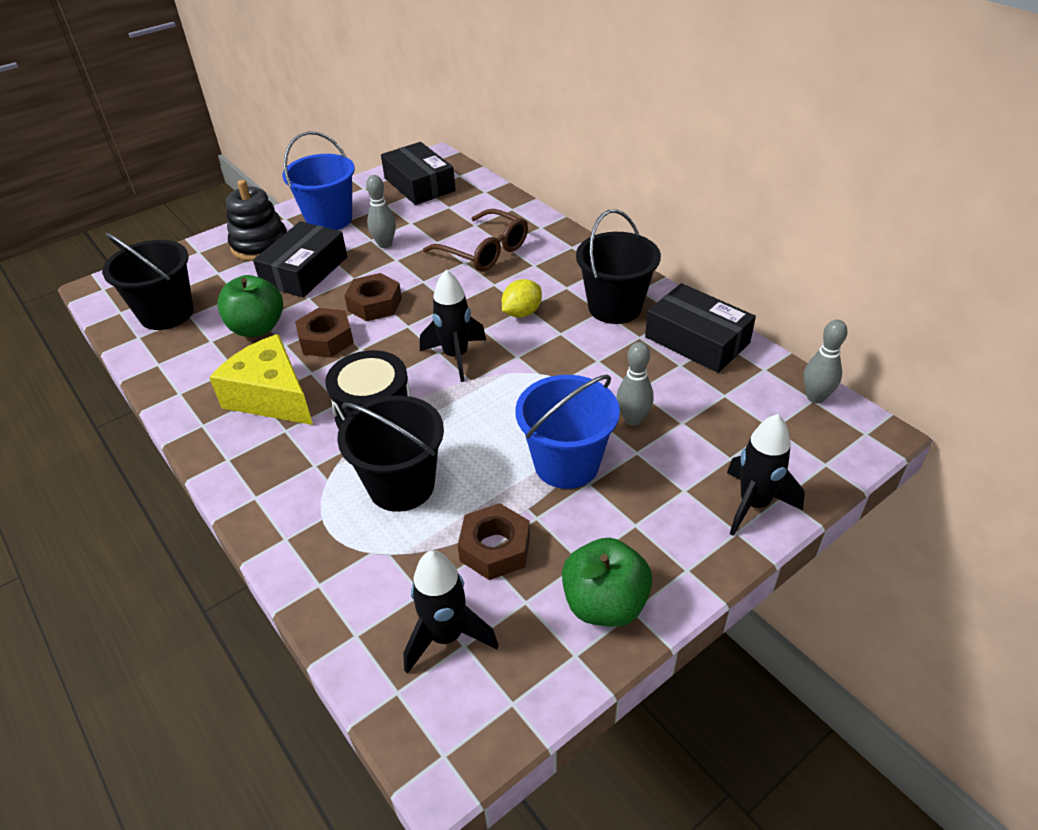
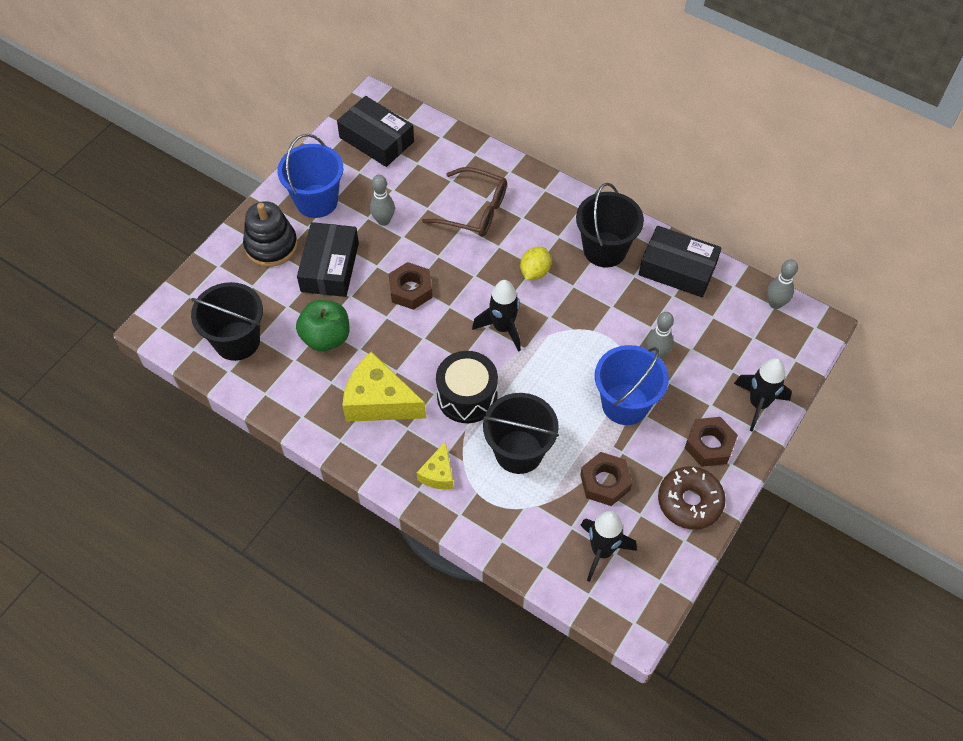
camera: 20 degrees left, 15 degrees up
(288, 486) = (438, 474): none -> yellow cheese
(326, 340) = (391, 336): brown nut -> brown nut (709, 445)
(604, 604) = (689, 502): green apple -> brown donut

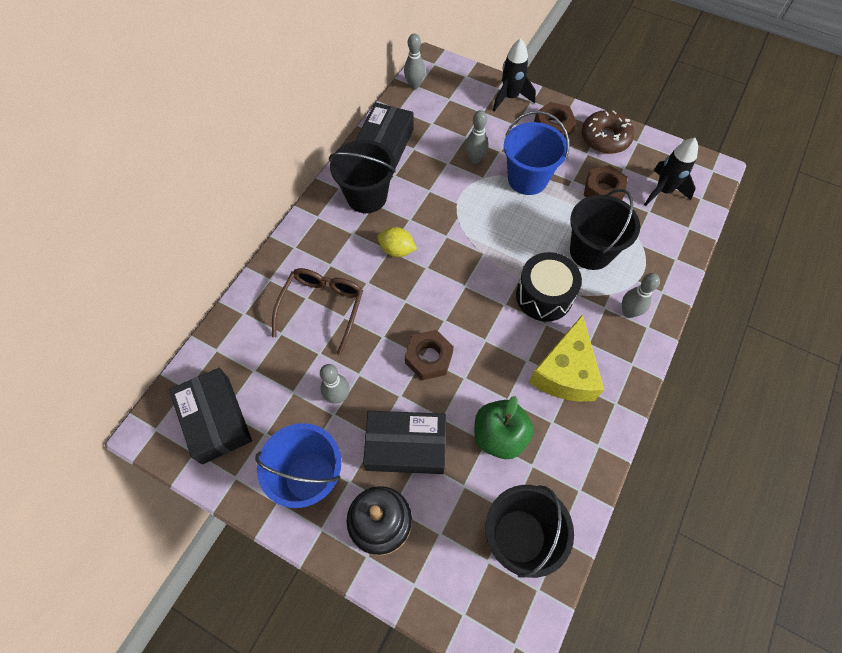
camera: 95 degrees left, 5 degrees up
(376, 139) = (215, 419): black box -> black box turned 60 degrees counterclockwise
(438, 474) = (628, 312): yellow cheese -> grey bowling pin
(503, 328) = (464, 272): black rocket -> none

